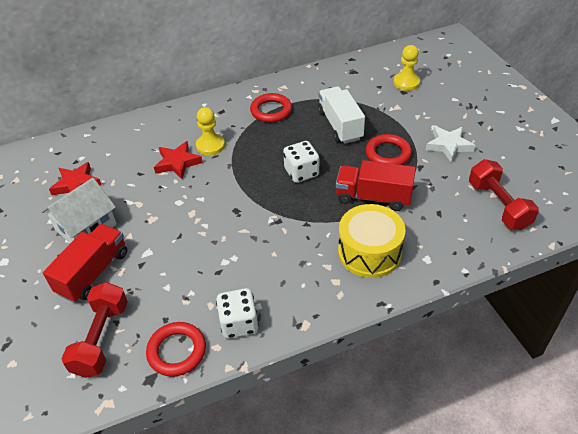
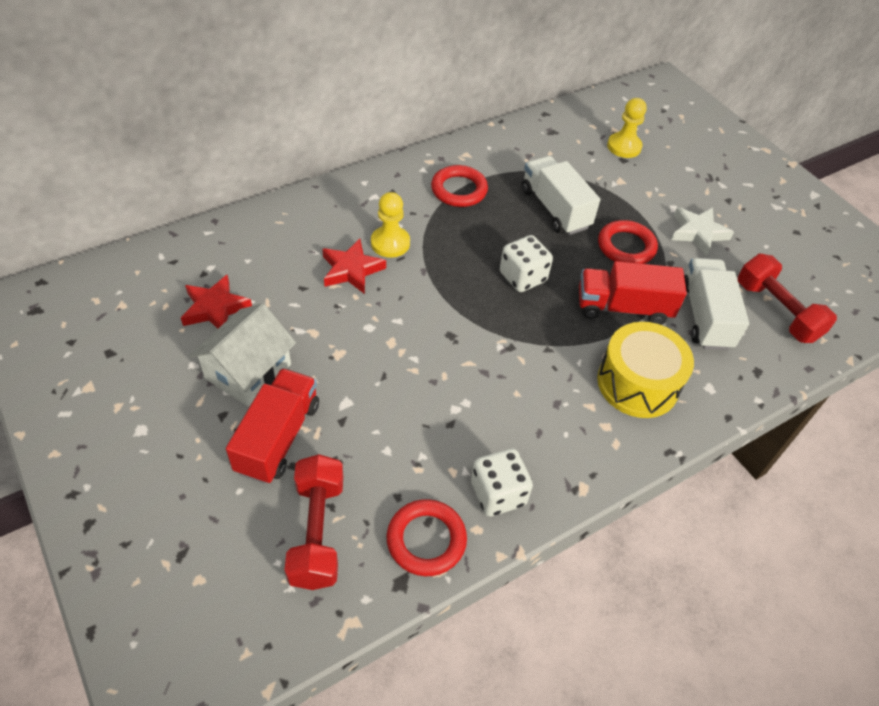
camera: 15 degrees left, 5 degrees up
(437, 206) = (705, 316): none -> white truck

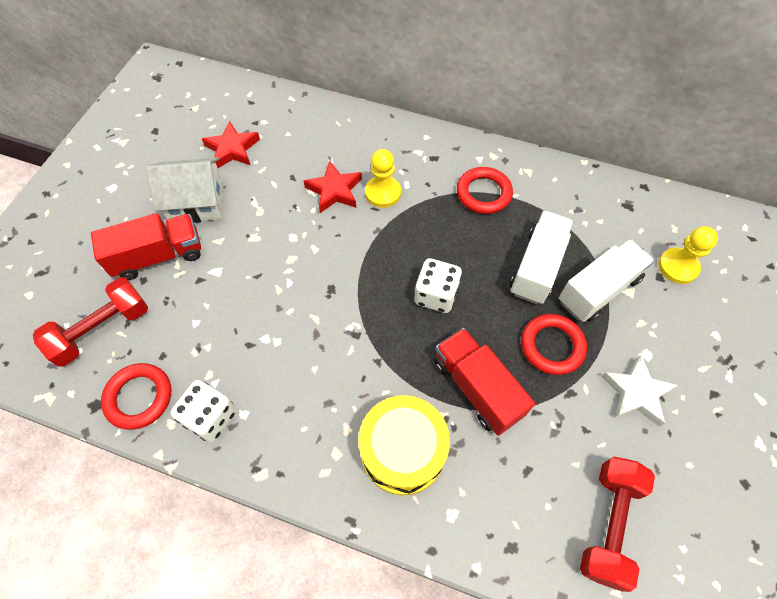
camera: 55 degrees right, 10 degrees up
(705, 316) = (534, 461): white truck -> white truck (598, 290)

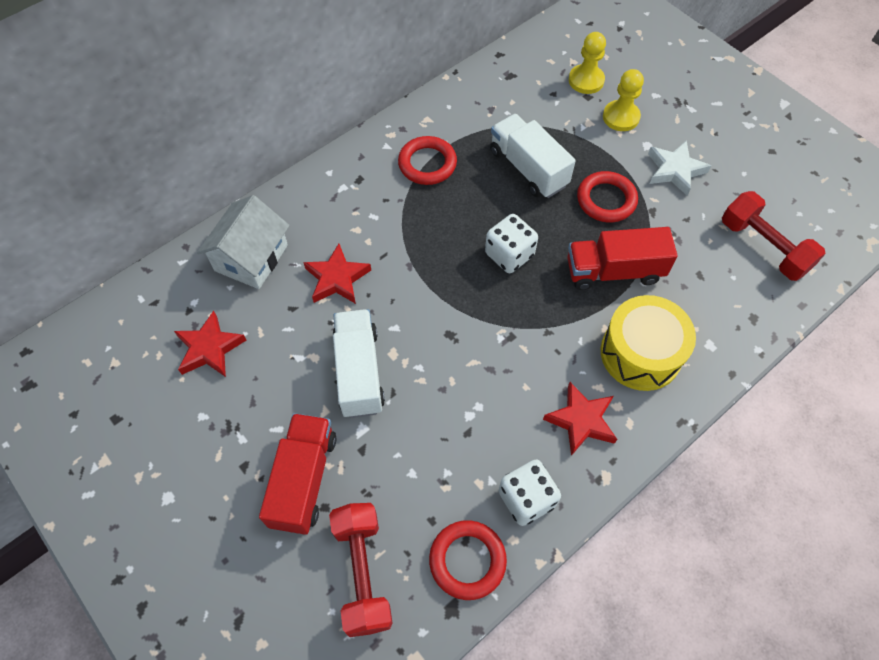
camera: 60 degrees left, 0 degrees up
(197, 203) = (258, 413): white house -> white house (251, 258)
(305, 428) = (581, 420): none -> red star
(383, 193) = (370, 240): yellow pawn -> yellow pawn (621, 117)
(598, 290) = (575, 141): white truck -> white truck (359, 372)

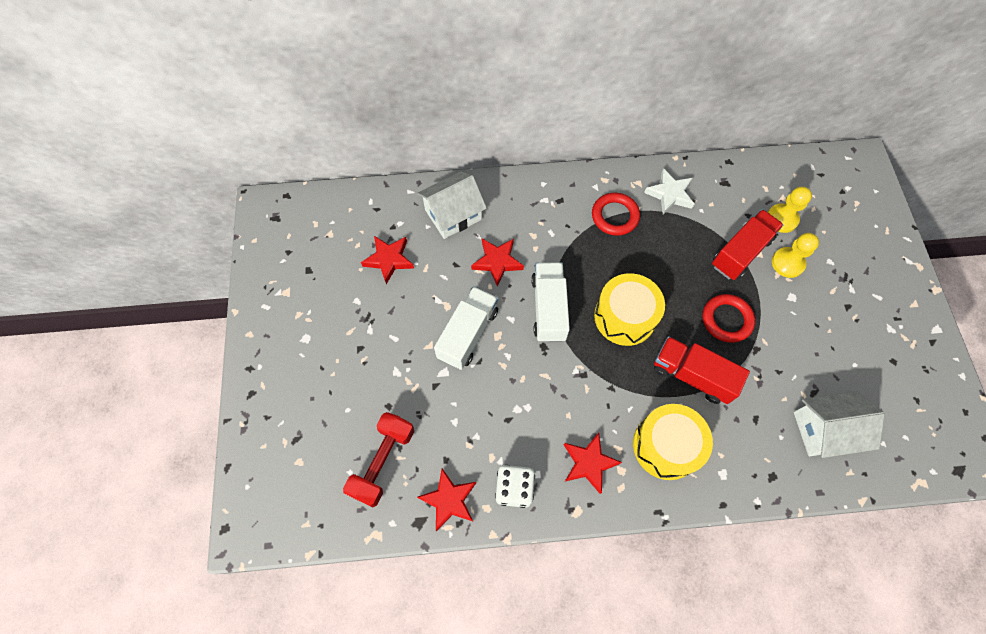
camera: 35 degrees right, 5 degrees up
(304, 480) = (388, 381): red truck -> red truck (741, 252)
(467, 560) = (449, 500): red ring -> red star
(509, 255) = (625, 316): white dice -> yellow drum
(528, 168) = (685, 261): white truck -> white truck (548, 308)
(675, 170) = (799, 329): white star -> white star (670, 194)
(763, 247) = (824, 430): red dumbbell -> white house

